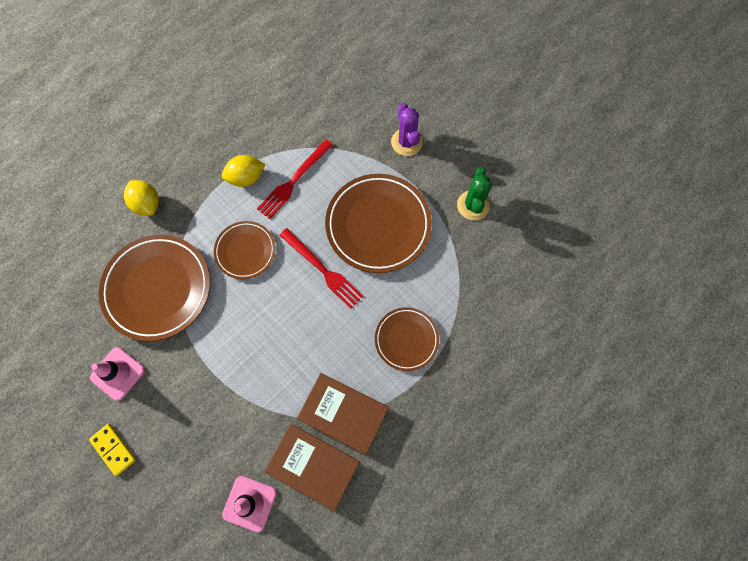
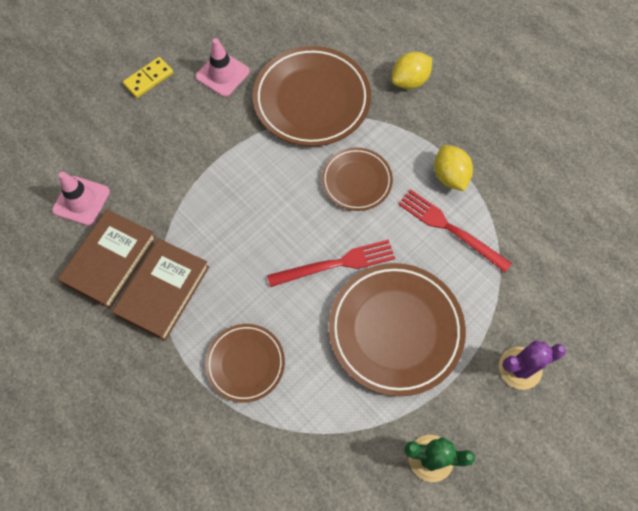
camera: 90 degrees right, 5 degrees down
(322, 269) = (335, 264): red fork -> red fork turned 150 degrees counterclockwise

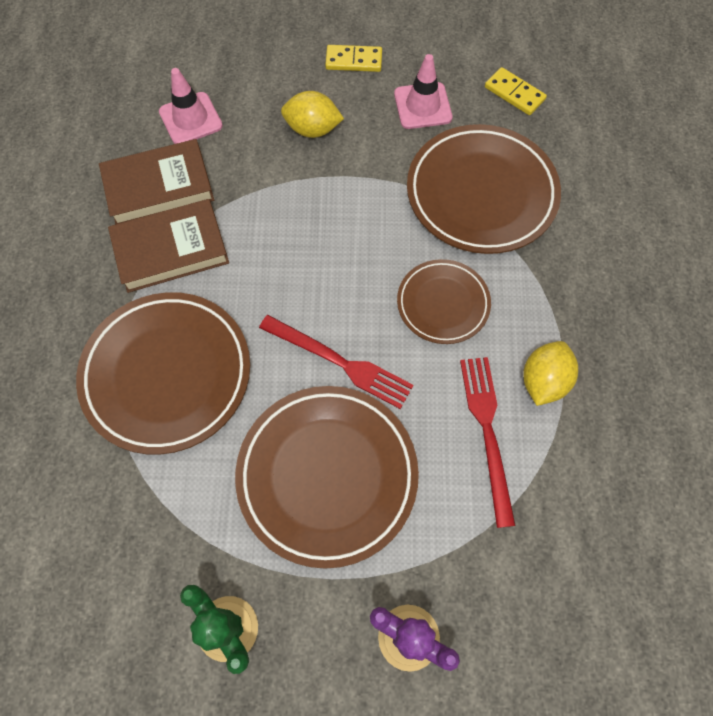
camera: 45 degrees right, 0 degrees up
(245, 363) = (167, 374): brown plate -> brown plate, size x1.74
(268, 24) = (514, 93): none -> yellow domino
(409, 81) = (602, 254): yellow lemon -> yellow lemon (312, 129)

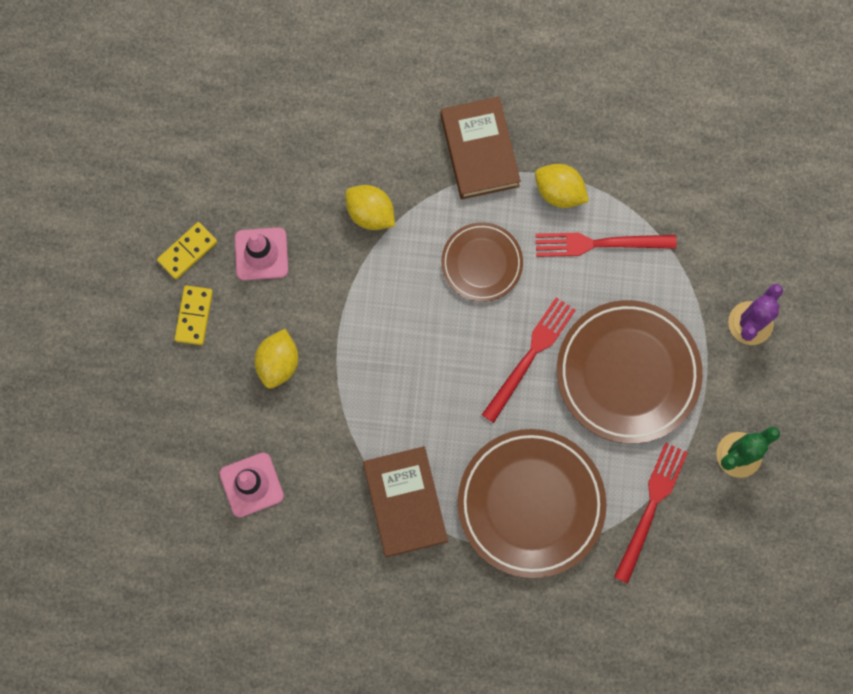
camera: 85 degrees left, 10 degrees up
(159, 187) = (333, 515): brown book -> brown book (479, 150)
(159, 514) = (650, 508): none -> red fork
(481, 194) = (370, 214): brown plate -> yellow lemon
(514, 93) = (256, 164): yellow domino -> yellow domino (188, 251)

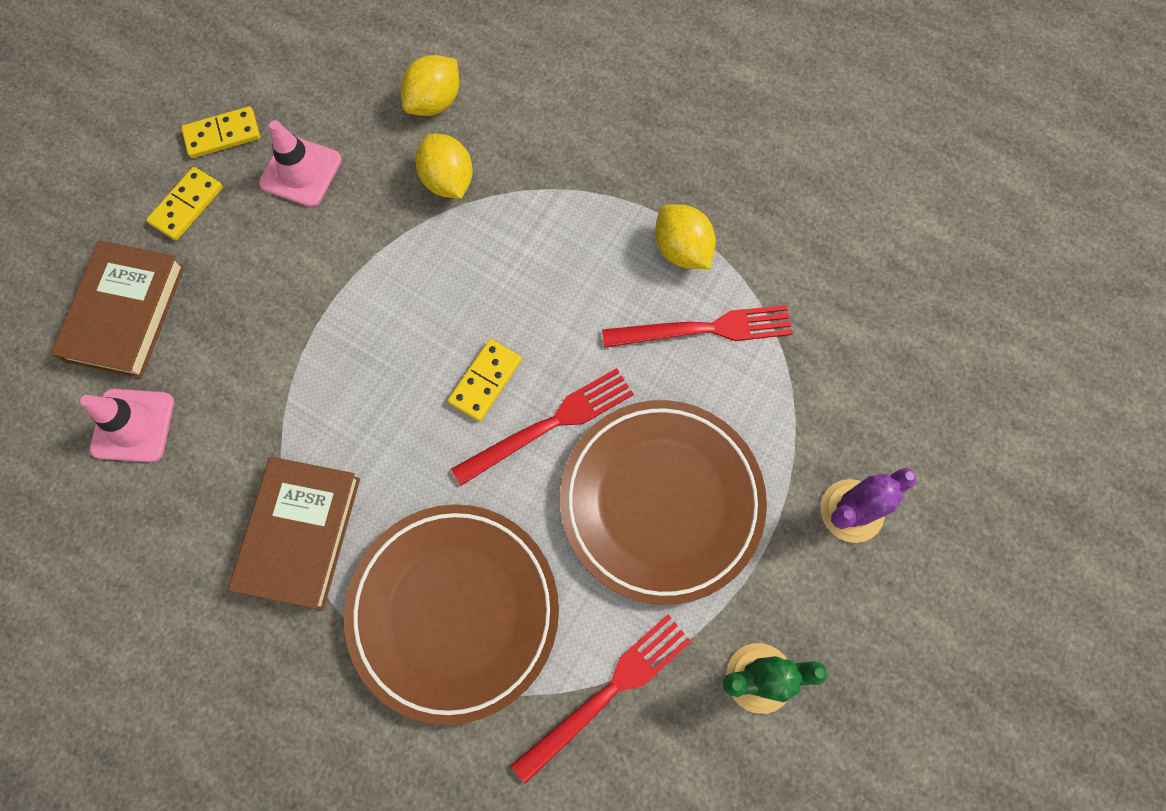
camera: 25 degrees right, 5 degrees down
(278, 363) = (248, 299): yellow lemon -> yellow lemon (434, 102)
(472, 346) = (485, 381): none -> yellow domino
(479, 150) = (611, 165): brown book -> brown book (125, 313)
(481, 263) = (547, 290): brown plate -> none
(600, 243) = (703, 329): red fork -> red fork turned 150 degrees clockwise

